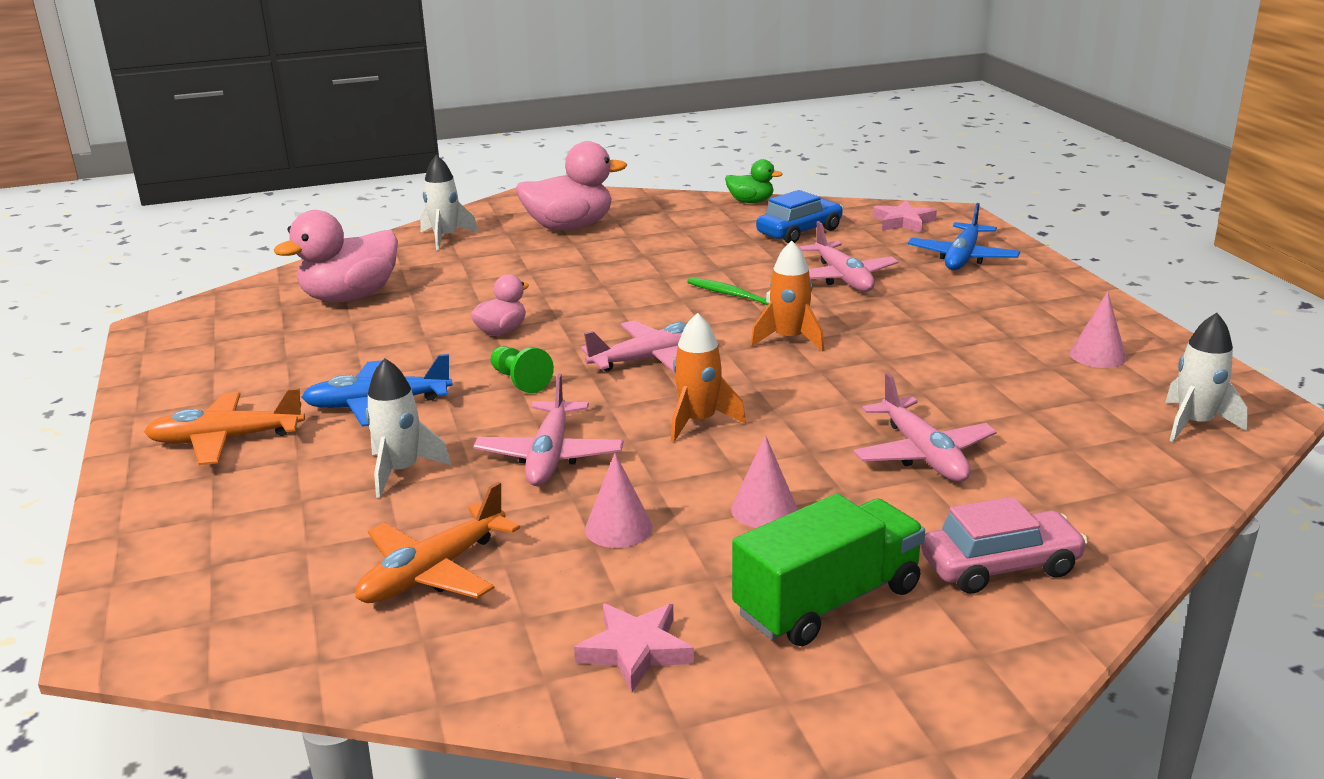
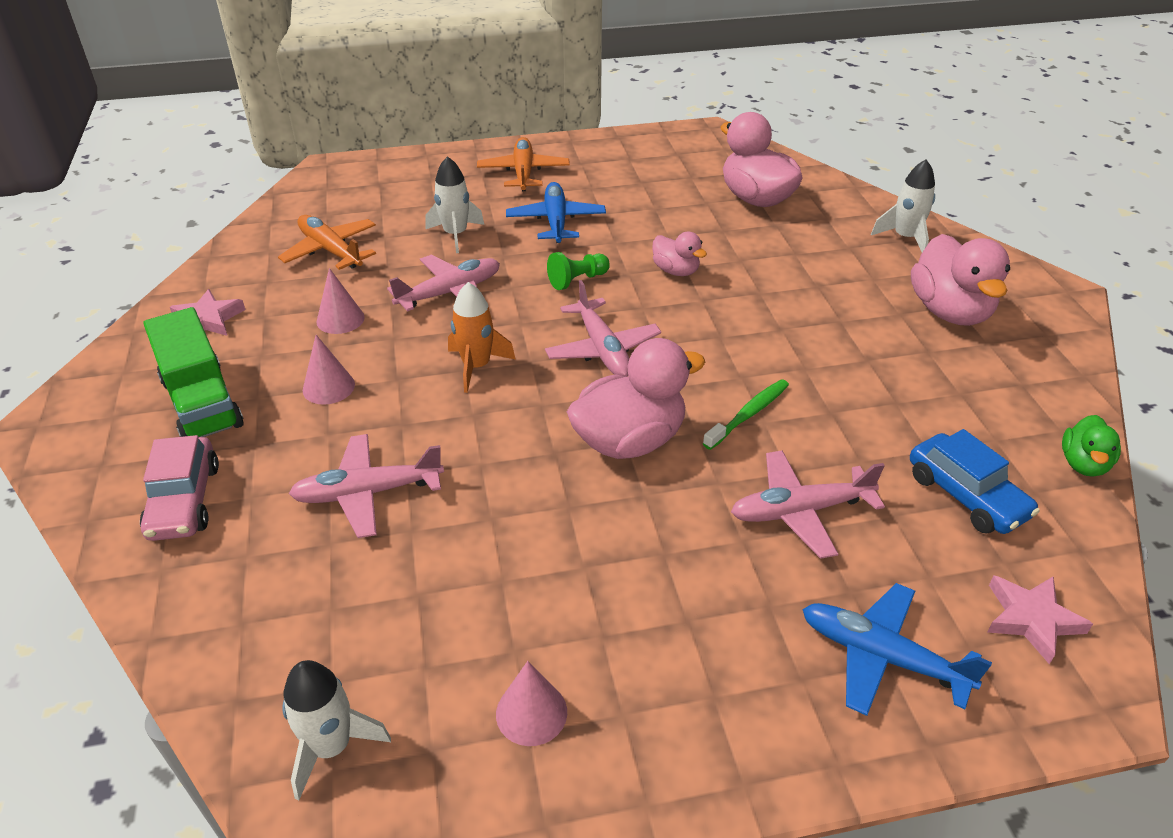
camera: 95 degrees right, 15 degrees up
(549, 456) = (450, 293): pink plane -> pink plane turned 135 degrees clockwise
(789, 339) = (629, 441): orange rocket -> pink duck

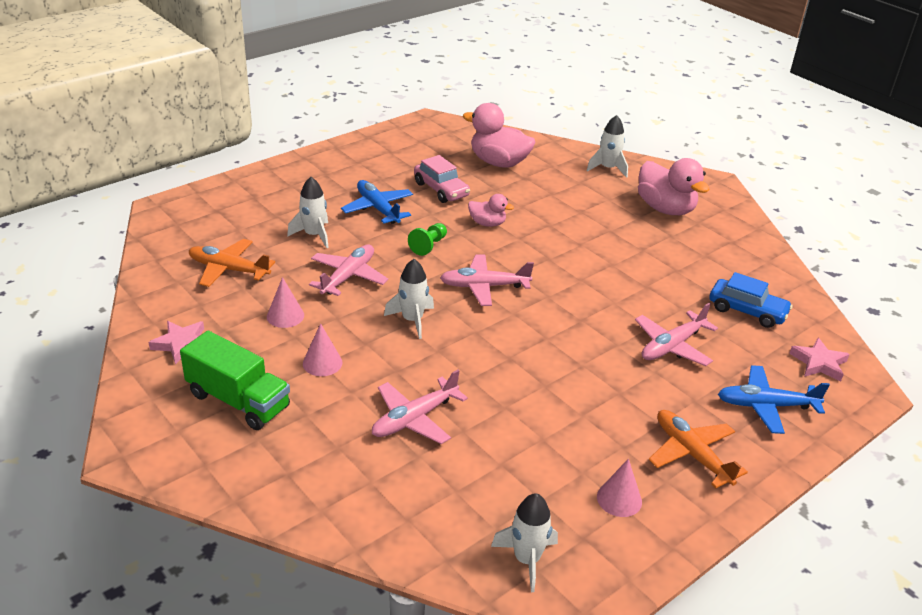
camera: 30 degrees left, 5 degrees down
(184, 501) = (293, 465): pink car -> pink car (441, 189)
(476, 366) = (412, 320): orange rocket -> white rocket
(523, 173) = (322, 178): orange plane -> orange plane (691, 454)
(602, 349) = (484, 286): pink plane -> pink plane turned 135 degrees clockwise
(629, 441) = (548, 337): pink duck -> none
(748, 414) = (602, 301): green toothbrush -> none
(1083, 464) = (789, 276): green duck -> none

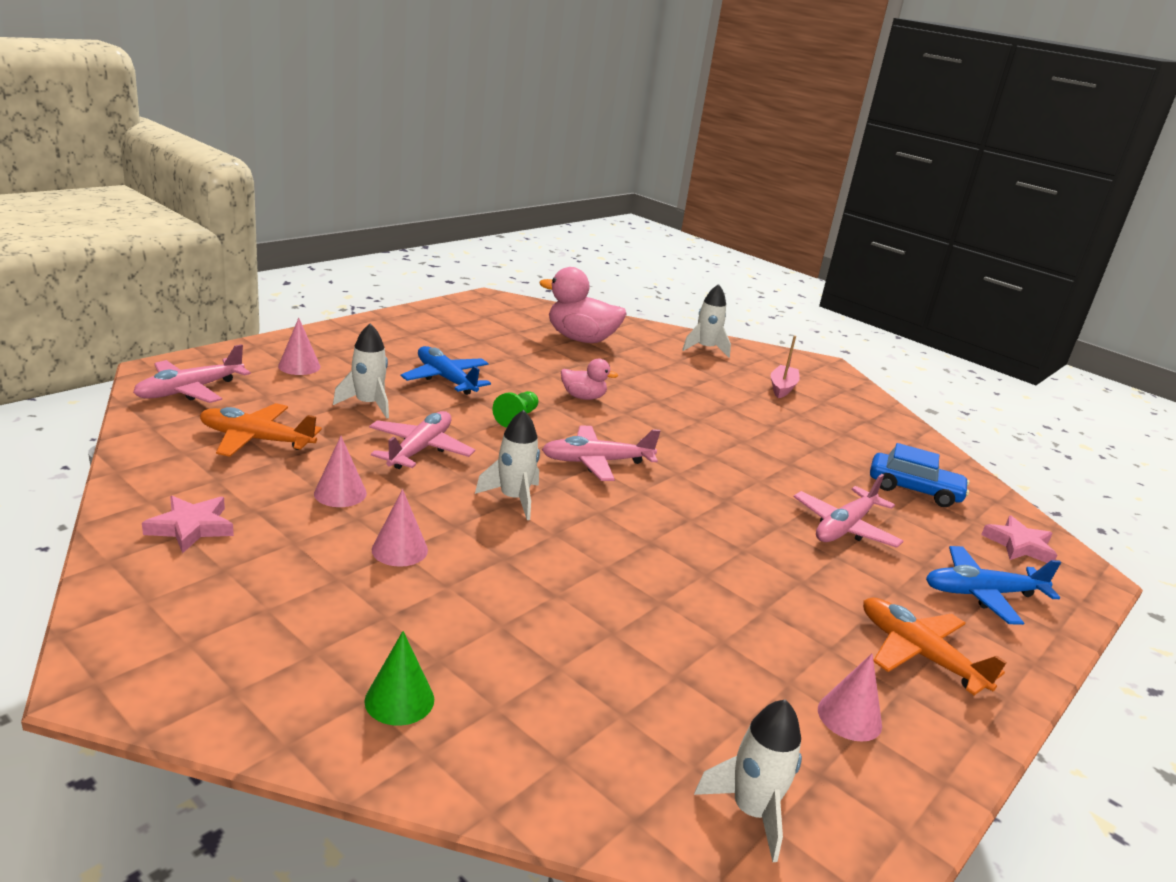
camera: 10 degrees left, 10 degrees down
(238, 401) = (281, 600): green truck -> none
(265, 199) = (299, 366): none -> pink cone
(308, 474) = (399, 700): none -> green cone
(414, 419) = (541, 619): pink plane -> pink plane (190, 390)
(441, 189) = (519, 362): pink car -> none
(665, 209) = (782, 388): pink duck -> pink boat

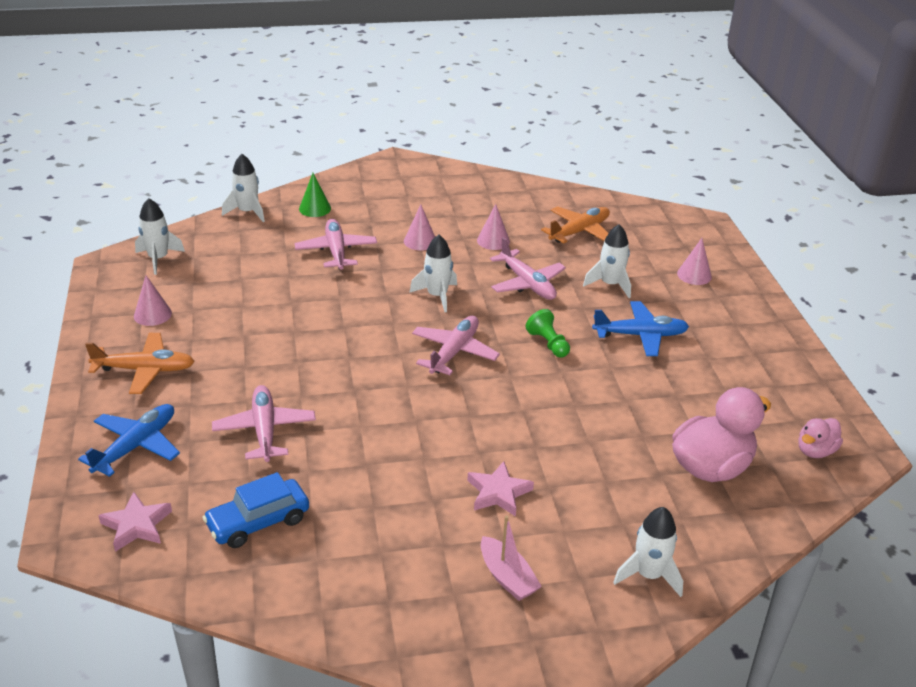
camera: 130 degrees right, 10 degrees up
(190, 390) = (666, 226): pink plane -> pink plane (336, 251)
(191, 527) = (492, 194): pink star -> pink star (498, 492)
(494, 787) = (247, 212): none -> white rocket
(583, 397) = (566, 399): pink duck -> pink duck (815, 451)

